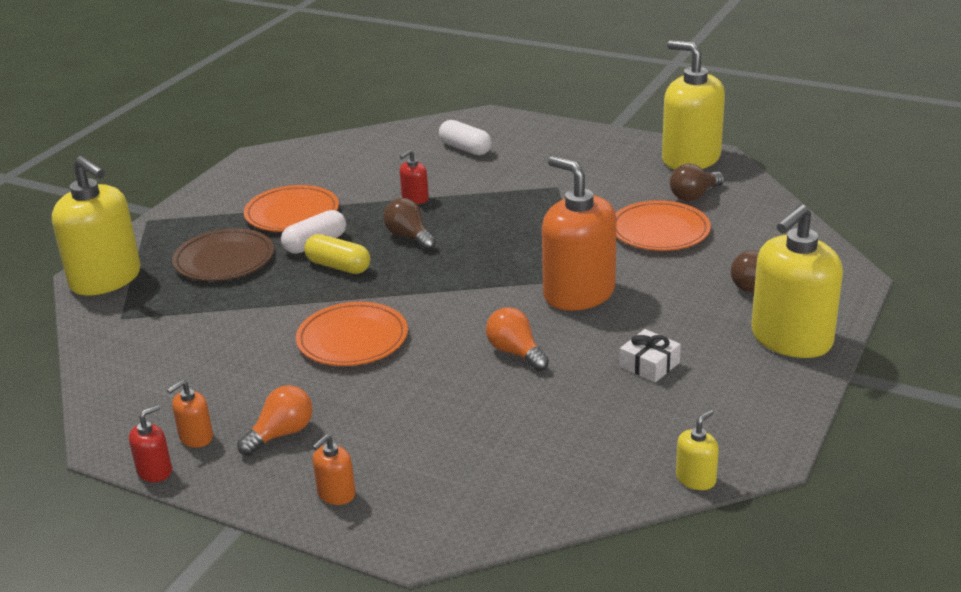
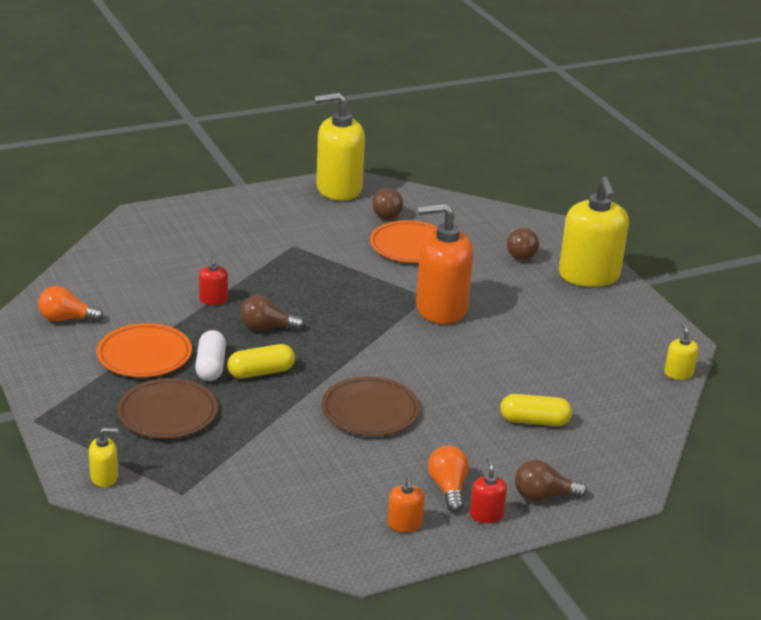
camera: 55 degrees left, 0 degrees up
(106, 279) = (104, 477): yellow soap dispenser -> yellow soap dispenser, size x0.43
(155, 471) = (423, 558): red soap dispenser -> red soap dispenser (486, 515)
(336, 494) = (543, 496): orange soap dispenser -> brown light bulb
(352, 339) = (370, 411): orange plate -> brown plate
(461, 430) = (534, 421): none -> yellow capsule
(465, 149) = (173, 247): white capsule -> none
(515, 352) = (476, 362): orange light bulb -> orange light bulb (66, 319)
(649, 364) = (553, 328): white gift -> none

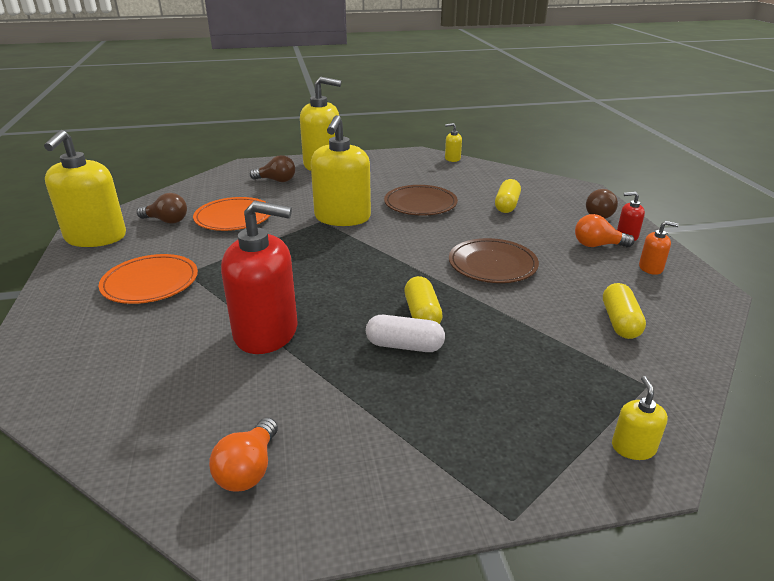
camera: 75 degrees left, 0 degrees up
(144, 355) = (367, 395): orange plate -> orange plate (150, 283)
(167, 413) = (495, 385): brown plate -> brown plate (420, 204)
(213, 300) = (266, 332): red soap dispenser -> red soap dispenser, size x2.31
(267, 328) = (339, 303): brown light bulb -> none
(280, 489) = (620, 322): none -> yellow capsule
(441, 308) = (342, 218): orange soap dispenser -> yellow soap dispenser

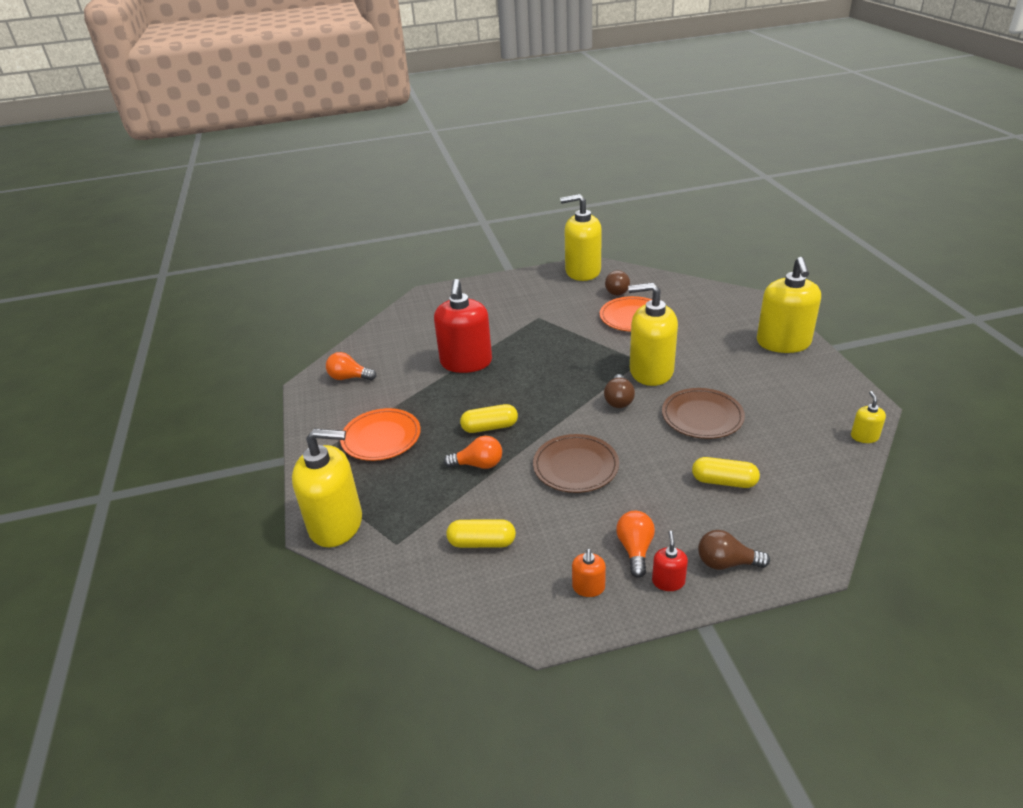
camera: 90 degrees right, 5 degrees up
(150, 283) = (523, 307): orange plate -> orange plate (381, 437)
(276, 180) = (724, 323): brown light bulb -> brown light bulb (618, 400)
(404, 346) = (450, 421): white capsule -> none
(493, 323) = (478, 464): none -> orange light bulb
(633, 447) = (336, 524): yellow soap dispenser -> yellow soap dispenser, size x2.31

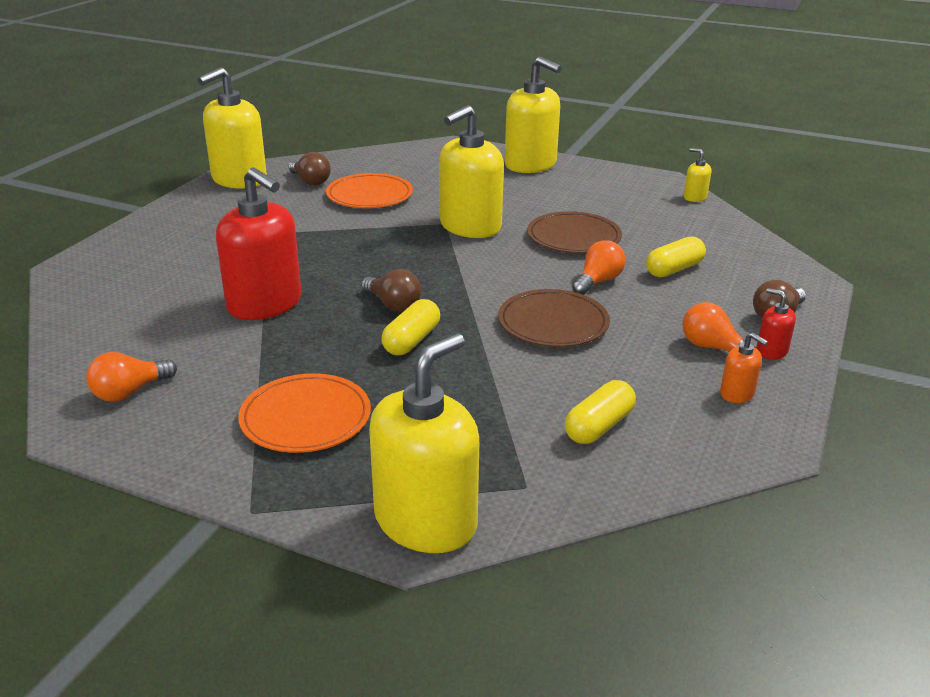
camera: 55 degrees left, 5 degrees down
(478, 464) = (465, 374): orange light bulb -> orange light bulb (598, 281)
(618, 400) = (486, 259): brown light bulb -> brown light bulb (393, 305)

